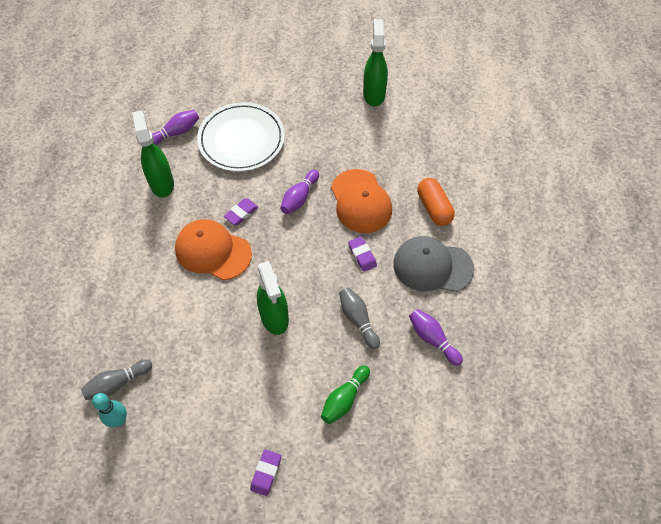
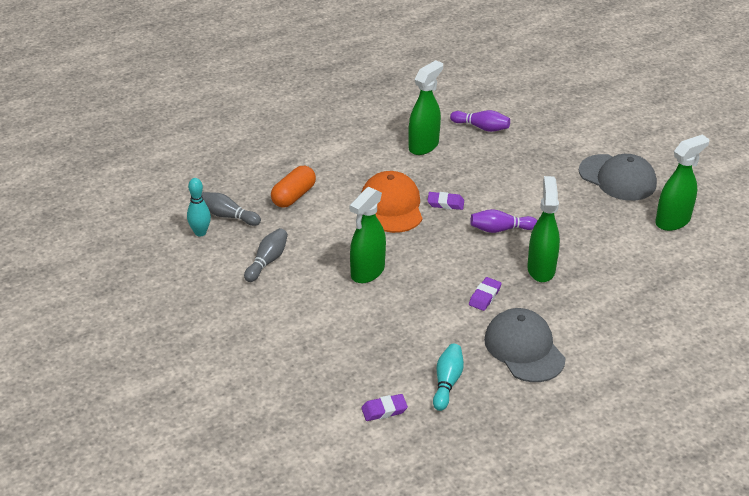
camera: 55 degrees right, 20 degrees down
(241, 140) = (519, 166): white plate -> none
(266, 473) = (227, 334): purple eraser -> purple eraser (384, 410)
(305, 93) = (617, 178): none -> grey cap
(344, 398) = (334, 350): green bowling pin -> none
(358, 320) = (416, 324): grey bowling pin -> grey bowling pin (267, 261)
(361, 201) = (541, 269): orange cap -> green spray bottle
(432, 339) = (447, 382): purple bowling pin -> turquoise bowling pin
(434, 208) = (590, 321): orange capsule -> orange capsule (293, 196)

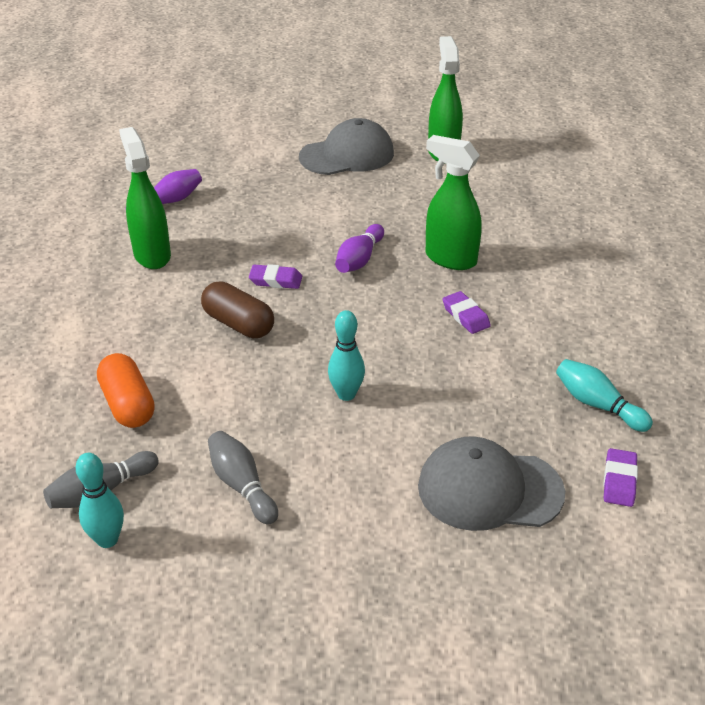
camera: 60 degrees left, 0 degrees up
(367, 272) = (346, 394): green spray bottle -> turquoise bowling pin
(392, 206) = (238, 324): orange cap -> brown capsule
(445, 203) = (275, 280): purple eraser -> purple eraser turned 60 degrees clockwise
(524, 348) = (573, 322): grey cap -> grey cap (489, 489)

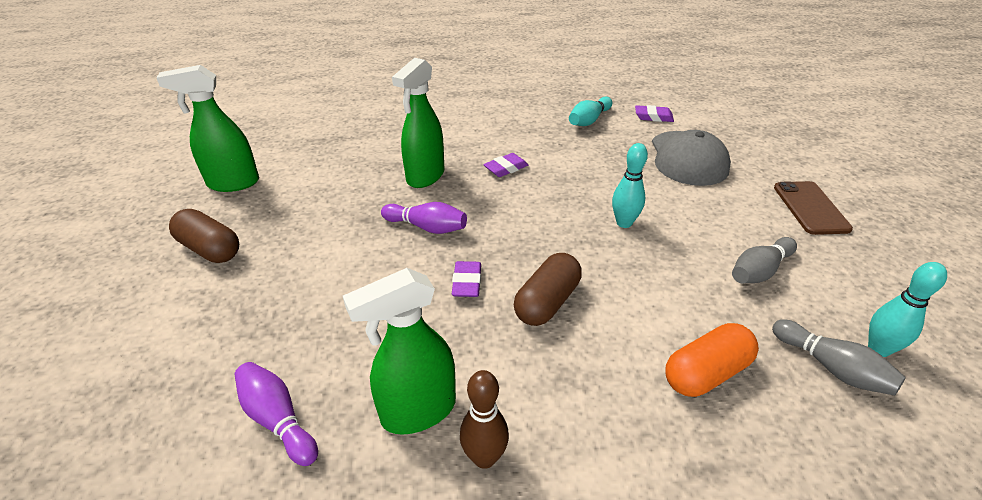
camera: 95 degrees left, 0 degrees up
(104, 281) = (484, 457): none -> brown bowling pin
(347, 155) = (210, 249): grey cap -> brown capsule
(353, 588) = (810, 208): none -> brown phone

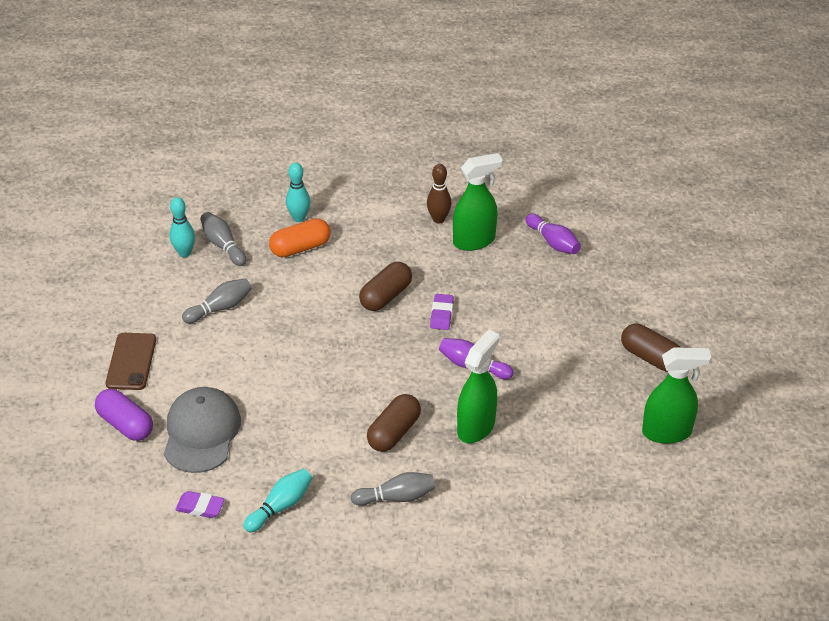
camera: 175 degrees left, 5 degrees up
(495, 130) = (396, 497): none -> grey bowling pin
(506, 168) = (394, 432): purple eraser -> brown capsule
(624, 223) = (303, 358): turquoise bowling pin -> turquoise bowling pin (299, 218)
(763, 159) = (125, 424): none -> purple capsule

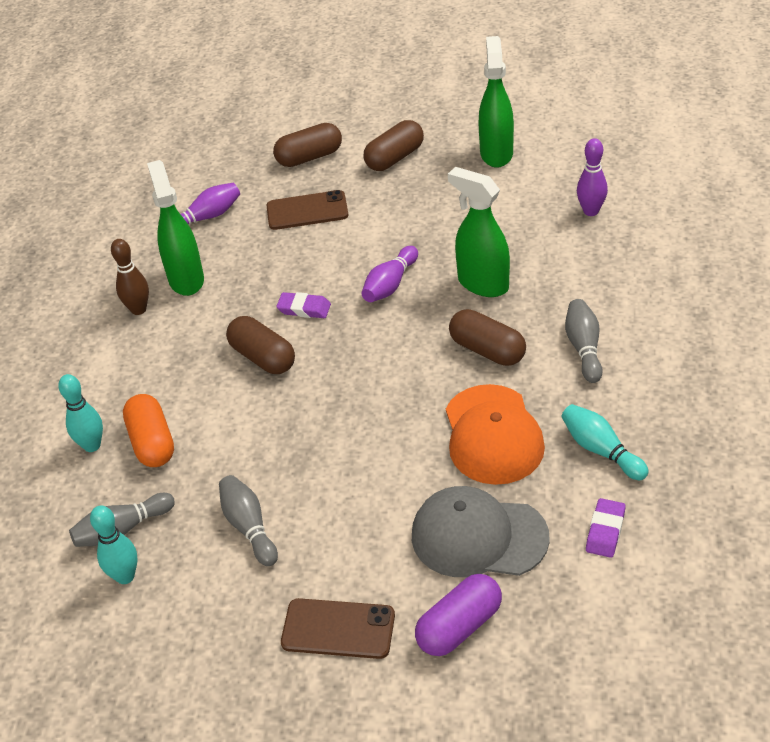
camera: 80 degrees left, 0 degrees up
(300, 438) = (493, 435): none -> orange cap
(567, 304) = (307, 211): none -> brown phone
(583, 505) = (591, 211): none -> purple bowling pin
(644, 298) = (309, 157): none -> brown capsule

